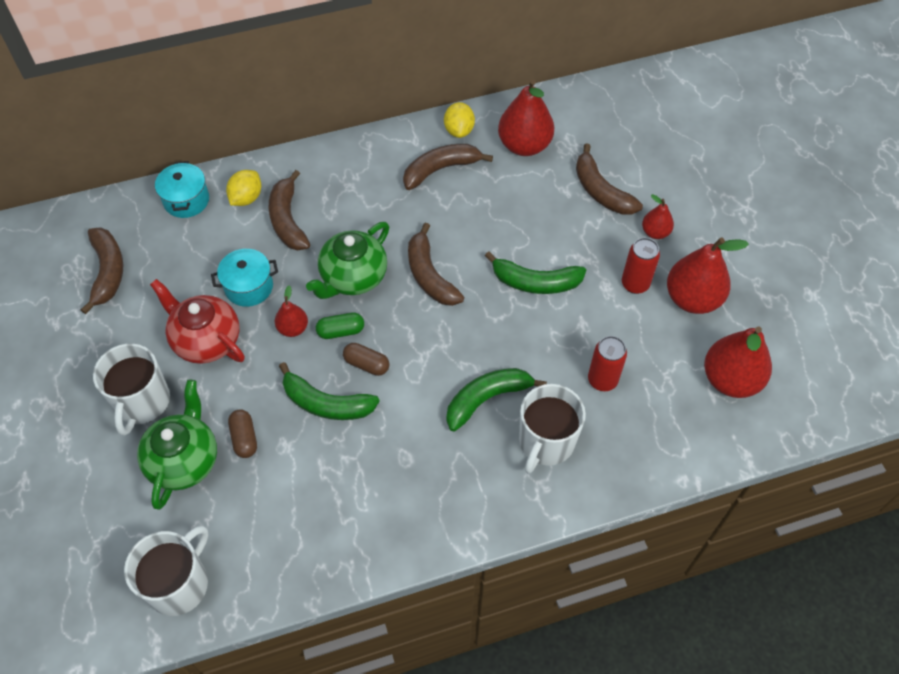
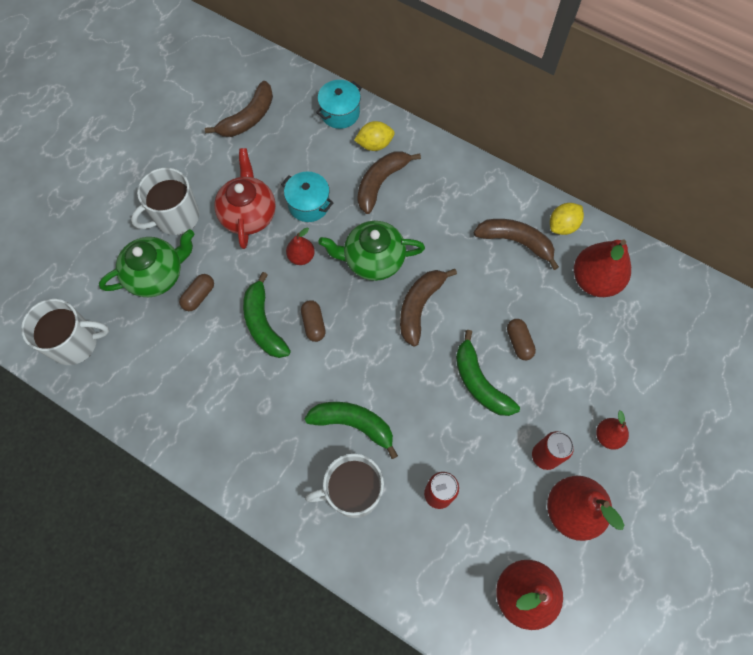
camera: 50 degrees right, 10 degrees up
(341, 331) = (324, 287): green capsule -> none
(527, 231) = (519, 342): none -> brown capsule
(601, 191) = (607, 367): brown banana -> none

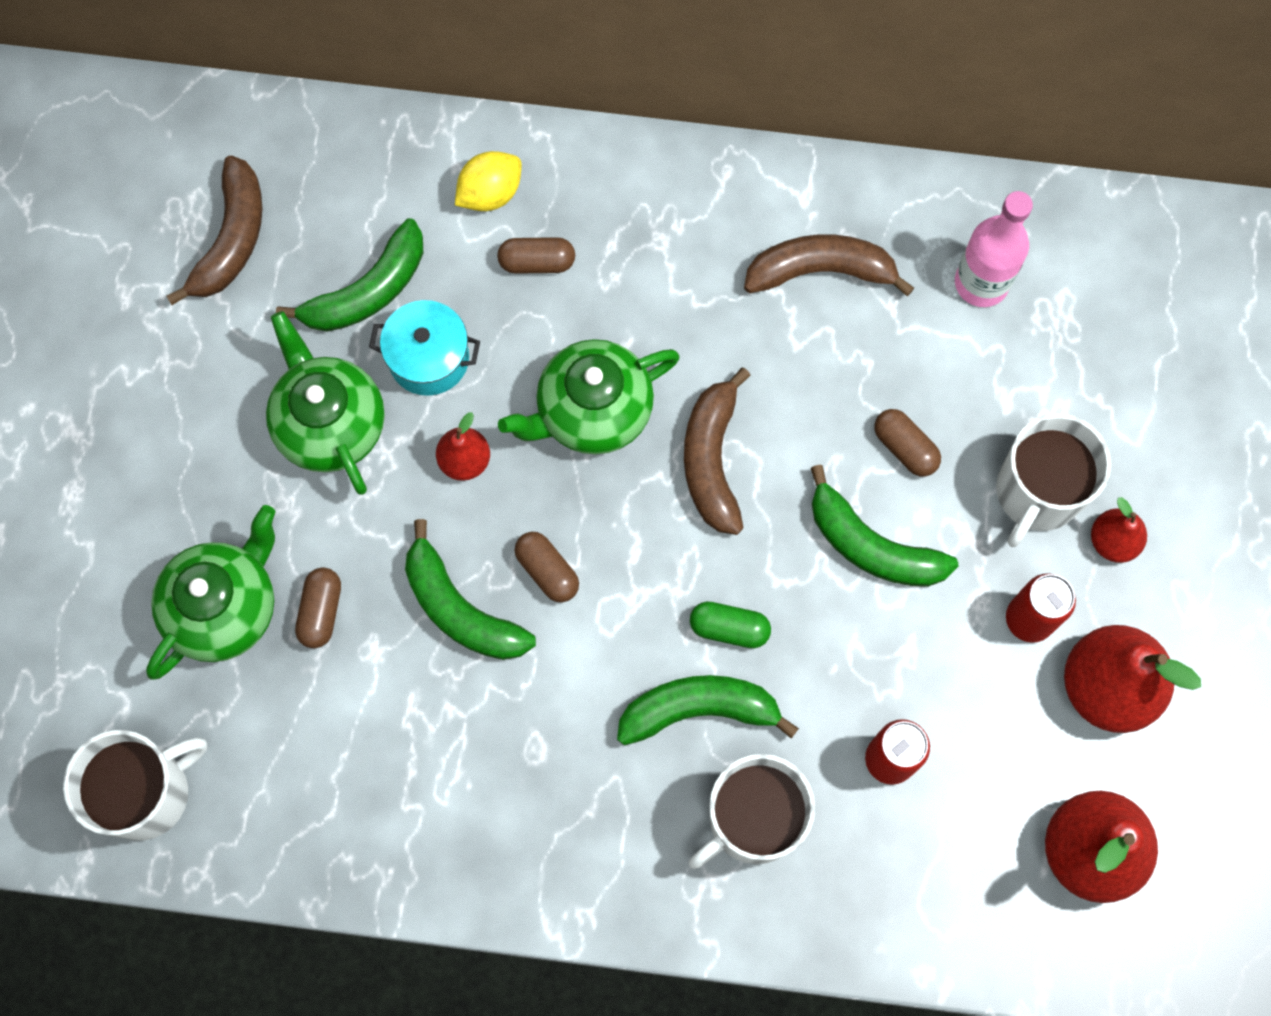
camera: 25 degrees left, 5 degrees up
(176, 217) = (200, 486): white mug -> white mug (1037, 492)
(248, 214) = (330, 423): red teapot -> green teapot
(296, 164) = (368, 291): none -> green banana
(340, 113) = (396, 158): turquoise pot -> none
(381, 183) = (537, 262): brown banana -> brown capsule
(388, 391) = (729, 628): none -> green capsule
(562, 226) = (887, 207): yellow lemon -> none
(594, 280) = (981, 283): red pear -> pink bottle

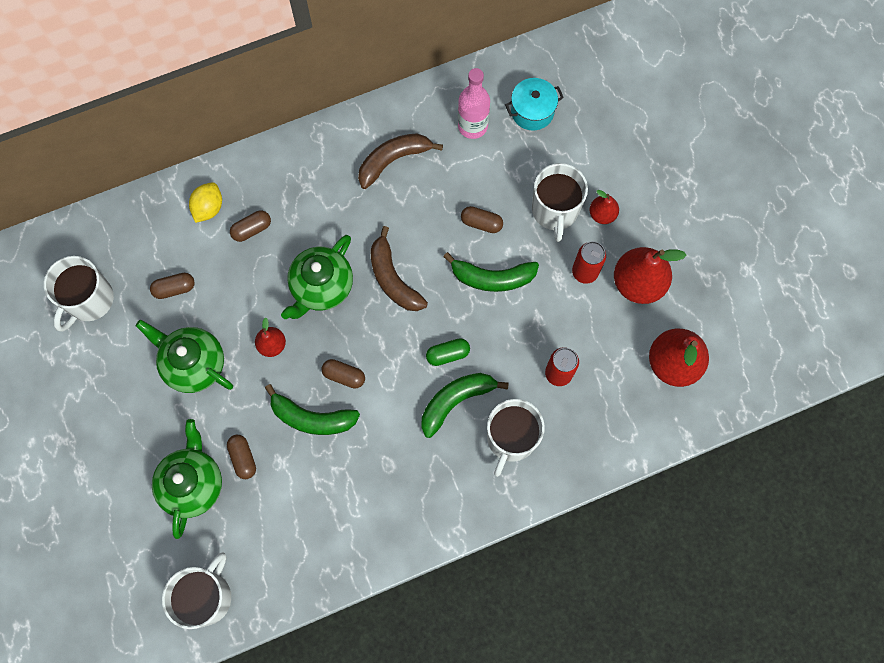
camera: 30 degrees left, 0 degrees up
(232, 239) = (89, 300): brown banana -> white mug
(368, 291) = (174, 288): green banana -> brown capsule
(429, 358) = (225, 305): turquoise pot -> turquoise pot (532, 111)

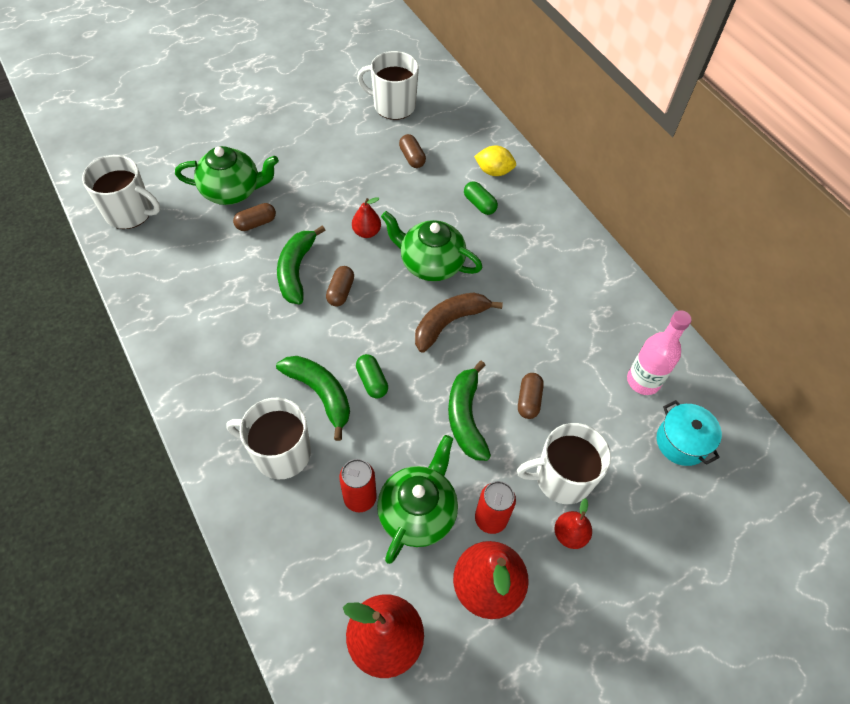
camera: 80 degrees right, 15 degrees down
(193, 364) = (343, 178): green teapot -> green teapot (418, 512)
(252, 229) = (479, 204): brown capsule -> green capsule
(393, 160) = (581, 310): brown banana -> none

